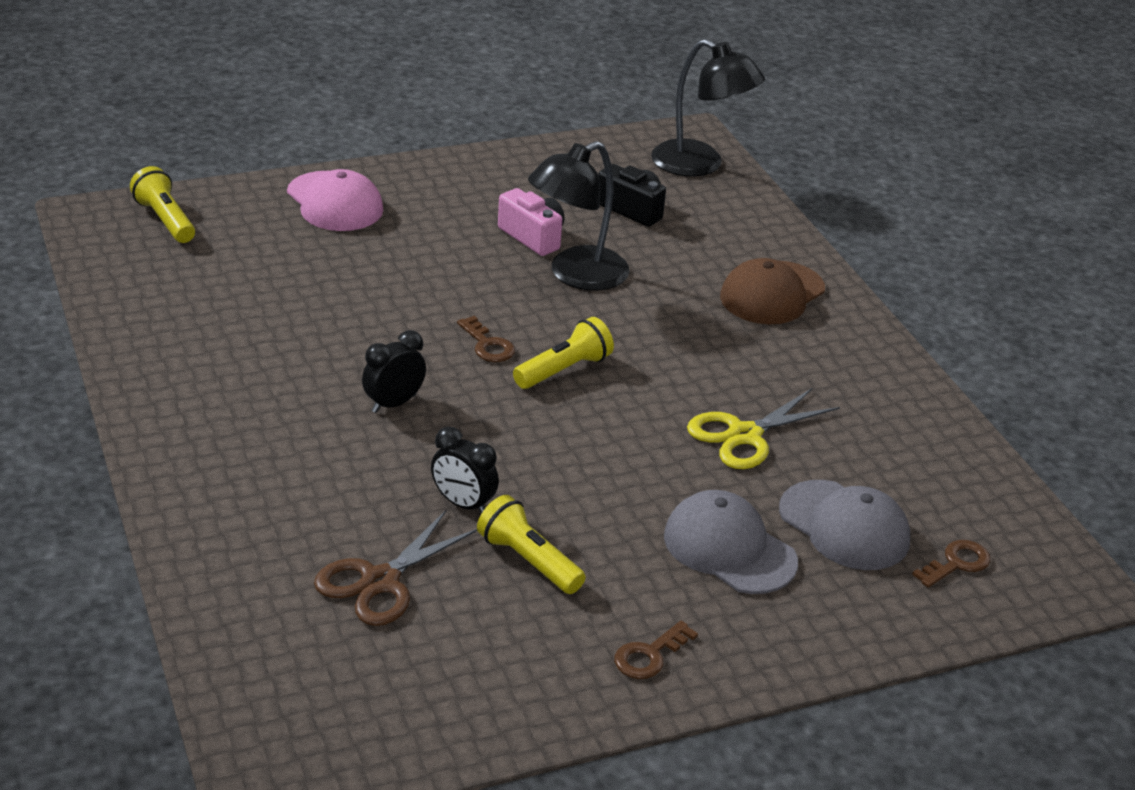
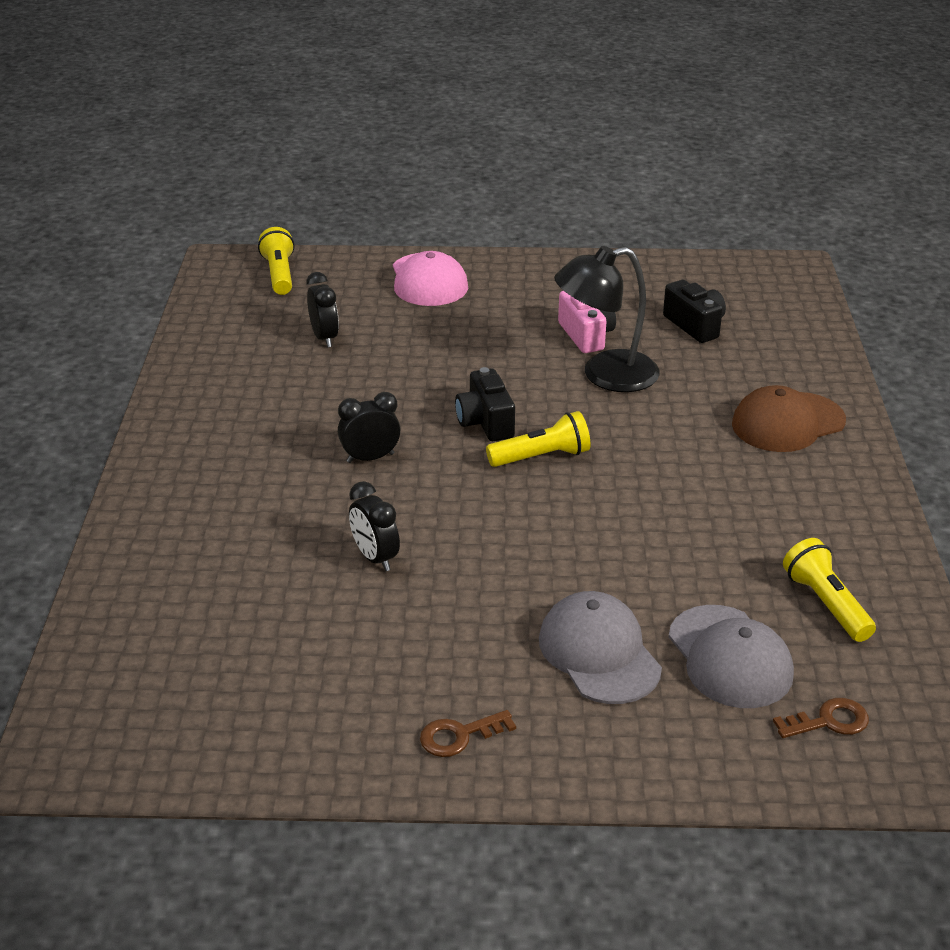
camera: 25 degrees right, 0 degrees up
(262, 283) = (324, 338): none -> black clock
(380, 581) = (260, 610): brown scissors -> none
(487, 345) = (485, 422): brown key -> black camera
(528, 561) = (401, 621): yellow flashlight -> yellow flashlight (826, 604)
(700, 165) = (786, 295): black lamp -> none
(745, 435) = (680, 549): yellow scissors -> none

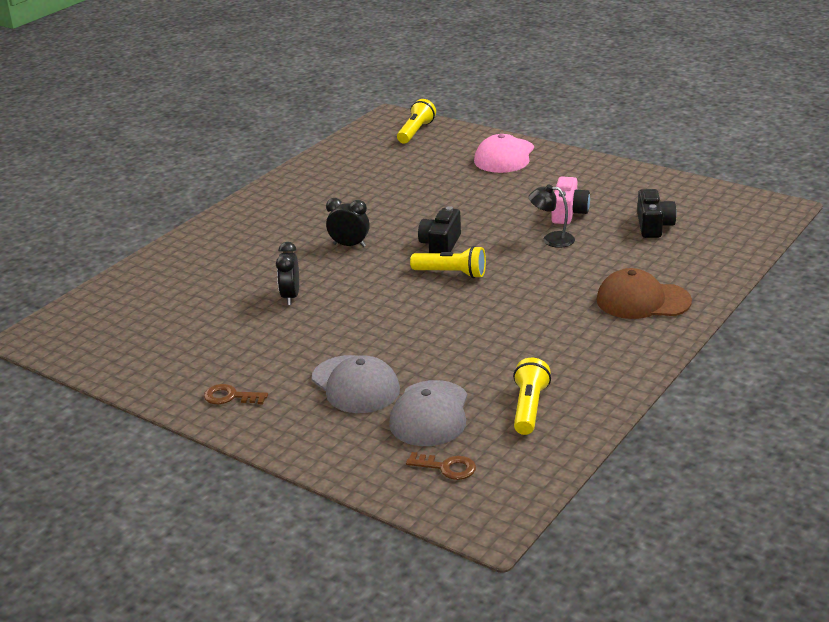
camera: 35 degrees right, 5 degrees down
(324, 338) = (400, 173): black clock -> none
(599, 653) = (355, 385): grey cap -> grey cap turned 135 degrees clockwise
(605, 375) = (551, 239): black lamp -> black lamp, size x0.55

